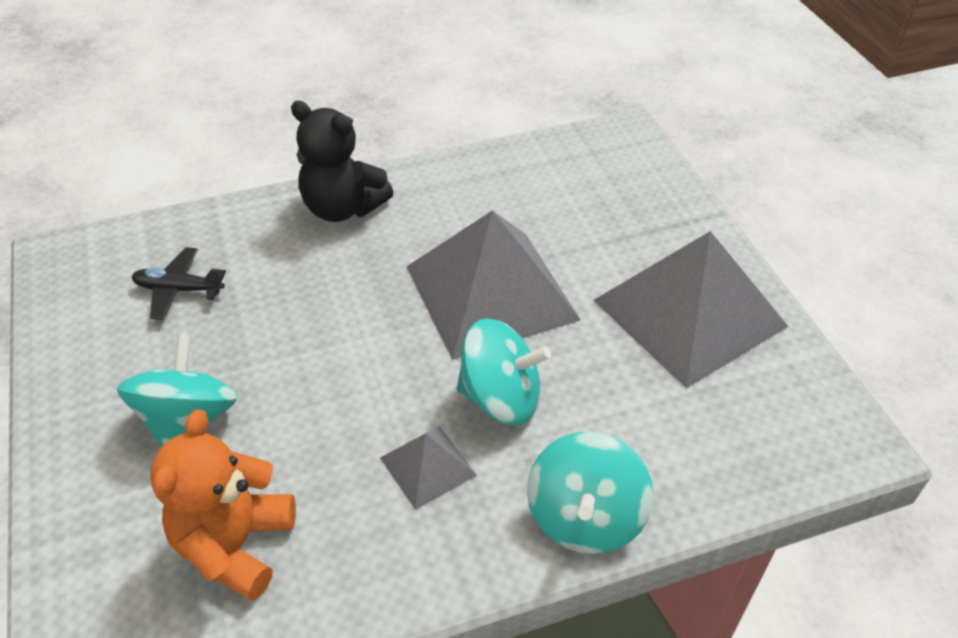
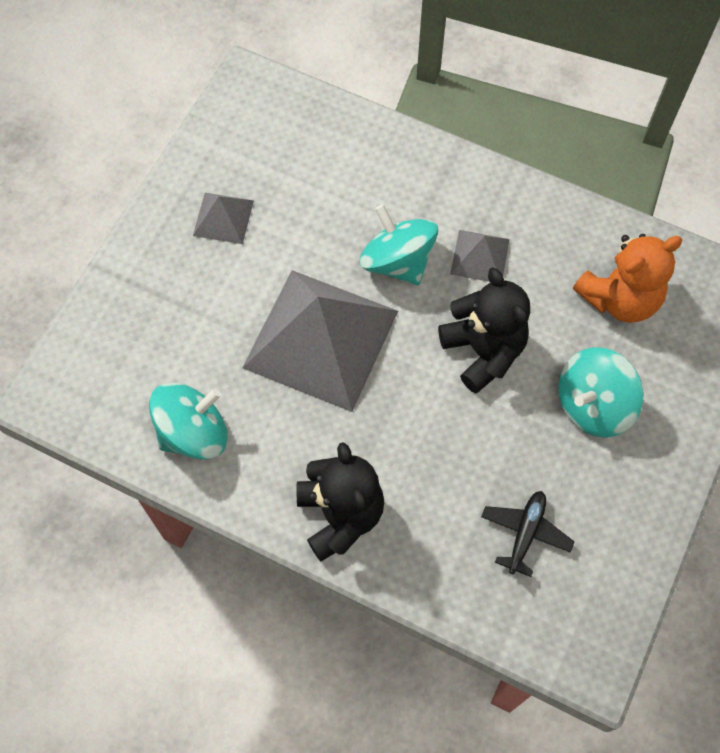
camera: 135 degrees left, 20 degrees up
(179, 289) = (525, 533): black plane -> black plane turned 120 degrees counterclockwise
(339, 386) = (483, 351): none -> black teddy bear
(585, 517) = (428, 163): turquoise spinning top -> turquoise spinning top (193, 432)
(689, 313) = (223, 218): grey pyramid -> grey pyramid, size x0.45

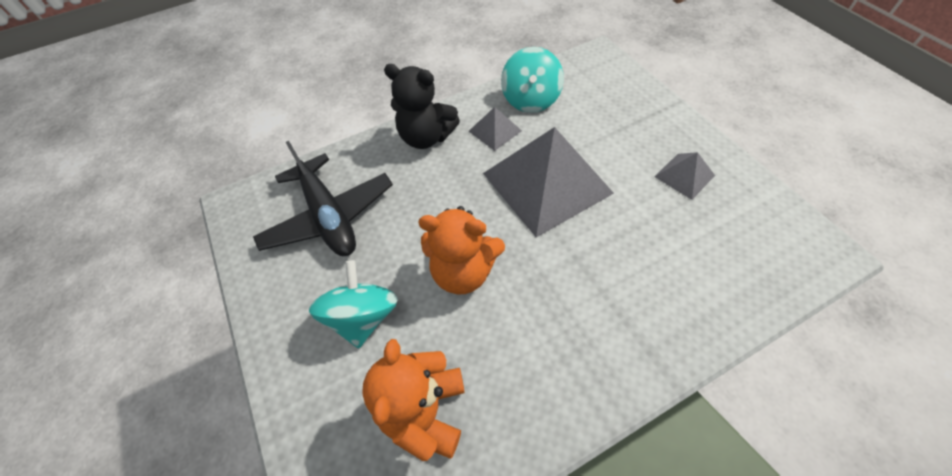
camera: 130 degrees right, 10 degrees down
(397, 261) = (578, 261): turquoise spinning top -> none
(480, 256) = (544, 322): grey pyramid -> grey pyramid (495, 131)
(483, 351) = (463, 271): black teddy bear -> orange teddy bear
(525, 533) = (329, 216): black plane -> black plane, size x1.97

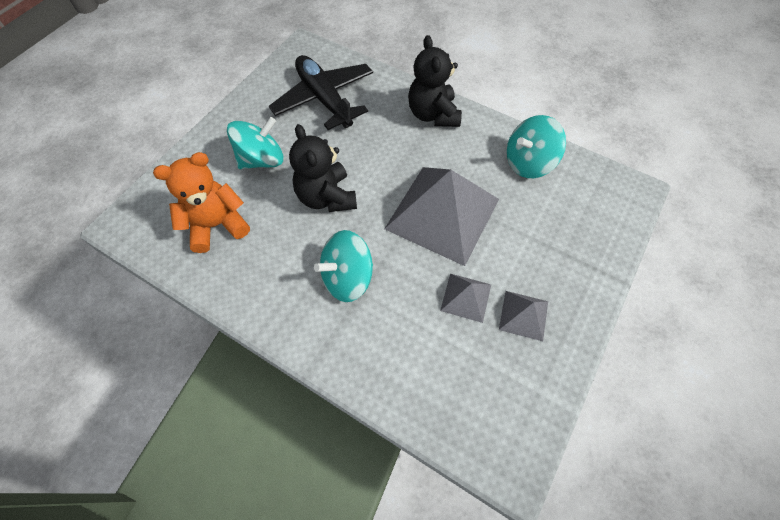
camera: 55 degrees right, 5 degrees up
(329, 216) = (324, 99): black plane -> black plane turned 120 degrees clockwise
(463, 271) = (327, 197): orange teddy bear -> black teddy bear
(495, 131) = (473, 154): grey pyramid -> grey pyramid (466, 297)
(577, 296) = (347, 278): none -> turquoise spinning top

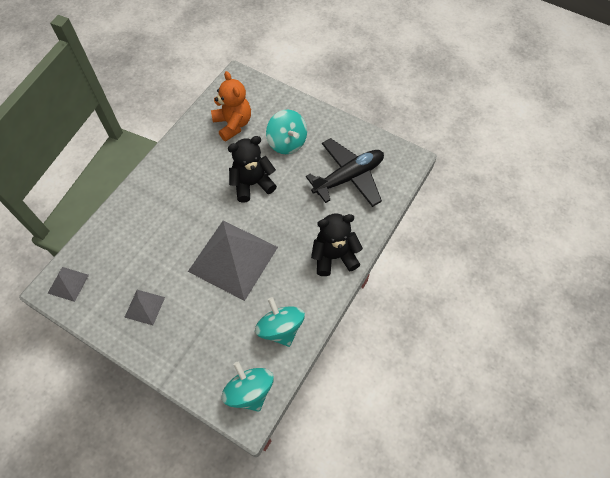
camera: 90 degrees right, 0 degrees up
(347, 278) = (186, 199): turquoise spinning top -> turquoise spinning top (249, 391)
(466, 297) = (163, 270): grey pyramid -> grey pyramid (68, 284)

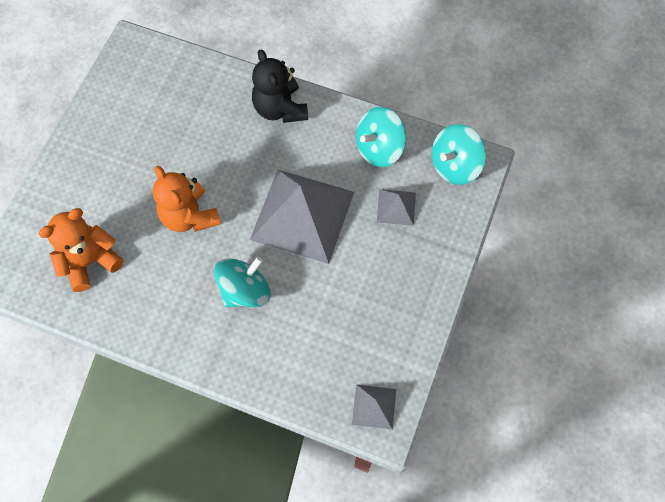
camera: 100 degrees left, 5 degrees up
(145, 307) = (385, 300): grey pyramid -> grey pyramid (396, 207)
(252, 184) = (189, 216): black teddy bear -> orange teddy bear
(287, 142) = (116, 186): turquoise spinning top -> turquoise spinning top (245, 290)
(348, 177) = (166, 107): black plane -> none

